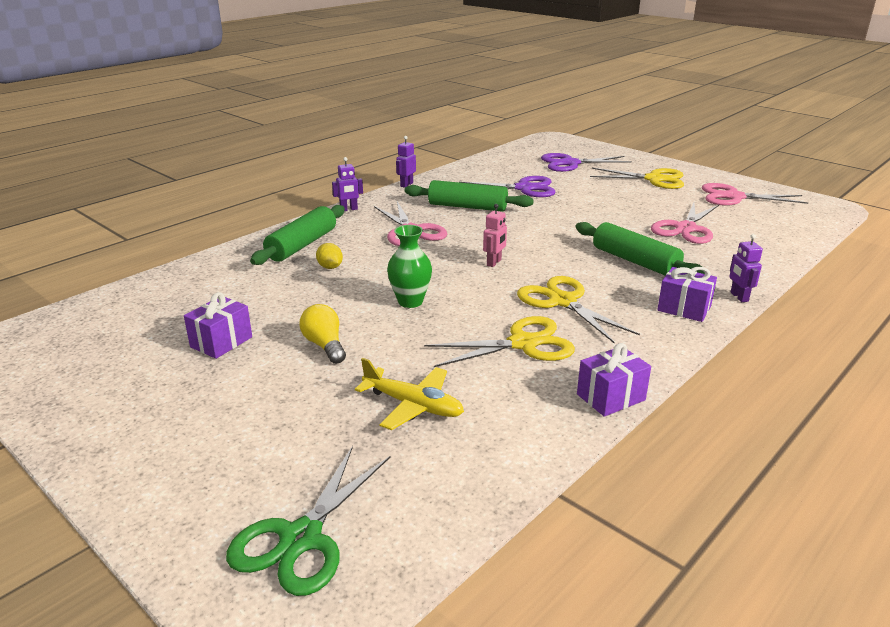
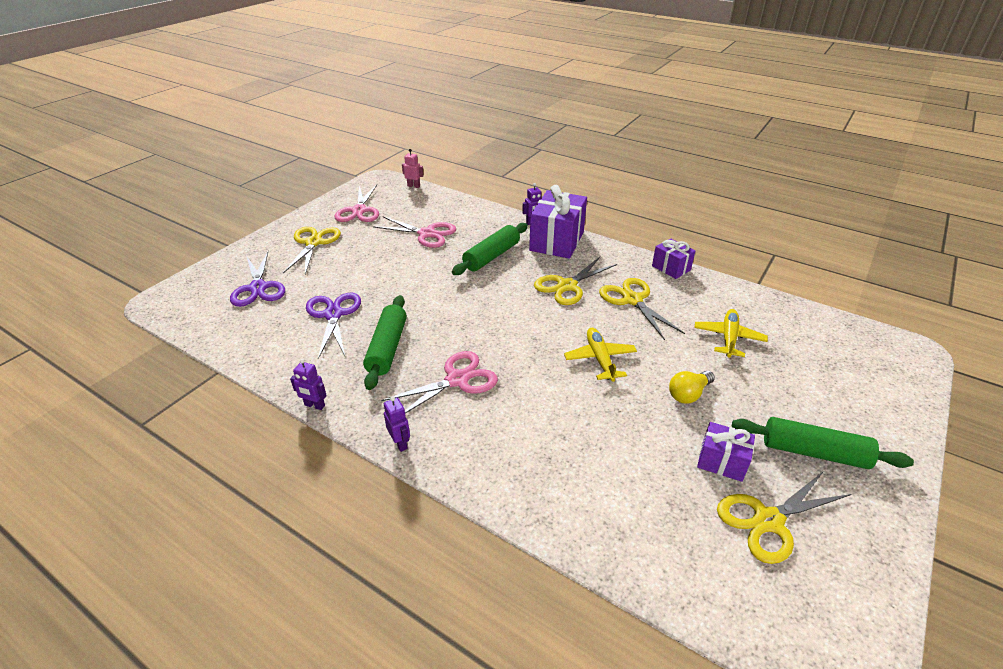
camera: 100 degrees left, 10 degrees up
(139, 349) = (768, 520): none -> yellow scissors
(301, 538) = (862, 360): green scissors -> none
(302, 245) = (510, 460): green rolling pin -> green rolling pin (814, 452)
(330, 267) = (555, 423): yellow lemon -> none
(410, 301) = (599, 359): green vase -> yellow plane
(494, 263) = (514, 321): pink robot -> pink robot (413, 186)
(684, 308) = (556, 241): purple gift -> purple gift, size x1.85

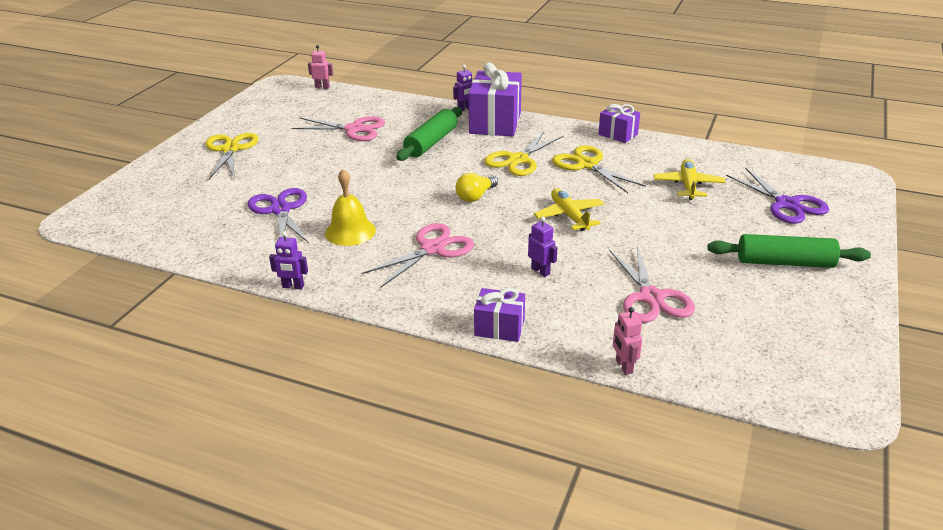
camera: 10 degrees left, 5 degrees down
(258, 288) = (186, 196): purple scissors -> purple scissors (787, 204)
(359, 211) = (270, 115): pink scissors -> pink scissors (651, 297)
(387, 348) = (350, 231): green rolling pin -> yellow bell
(400, 443) = (394, 305): purple robot -> purple robot (540, 271)
(609, 566) = (623, 366): none -> pink robot
(688, 394) = (661, 233): yellow light bulb -> yellow light bulb (475, 196)
(721, 461) = (704, 280): purple gift -> purple gift (499, 328)
(768, 520) = (755, 316): yellow scissors -> none

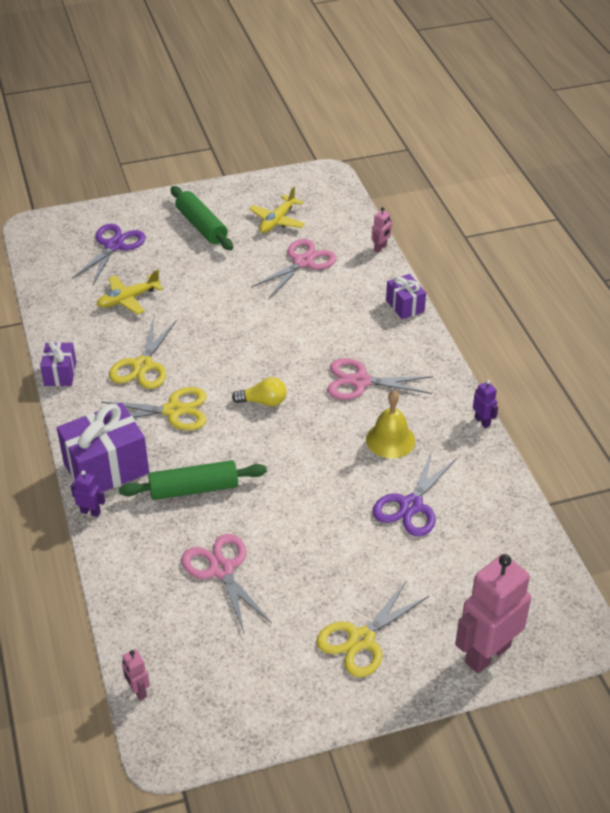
camera: 130 degrees left, 10 degrees up
(141, 182) = (487, 654): none -> pink robot
(540, 271) = (327, 318): purple robot -> none
(569, 216) = (240, 338): yellow plane -> yellow plane (277, 221)

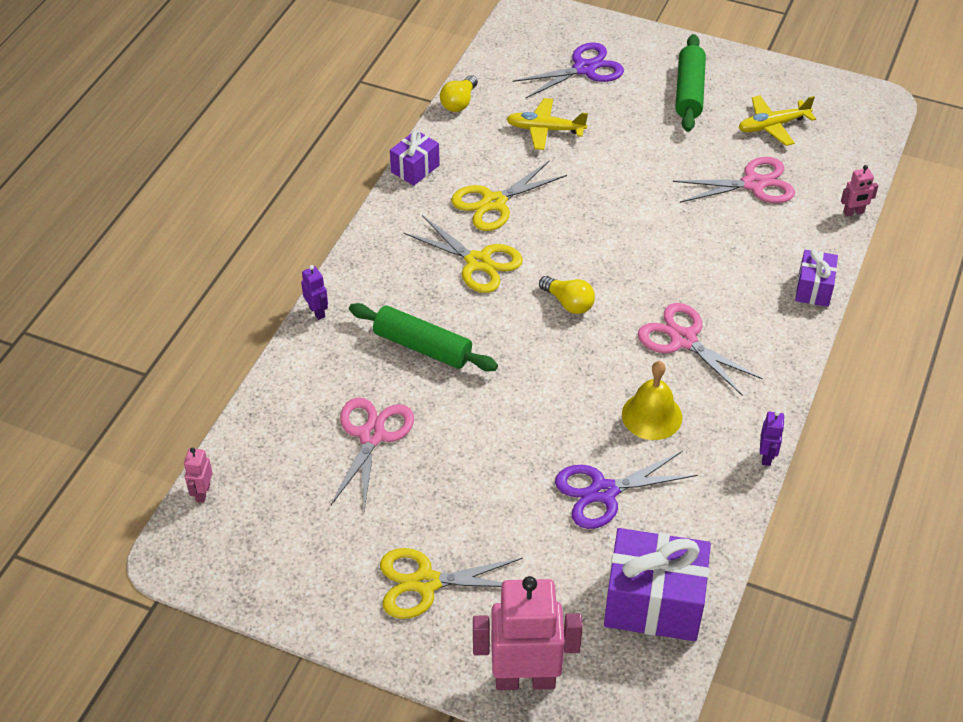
camera: 40 degrees right, 5 degrees up
(45, 312) = (459, 102): none -> yellow light bulb
(106, 468) = (368, 281): purple gift -> purple gift (653, 603)

